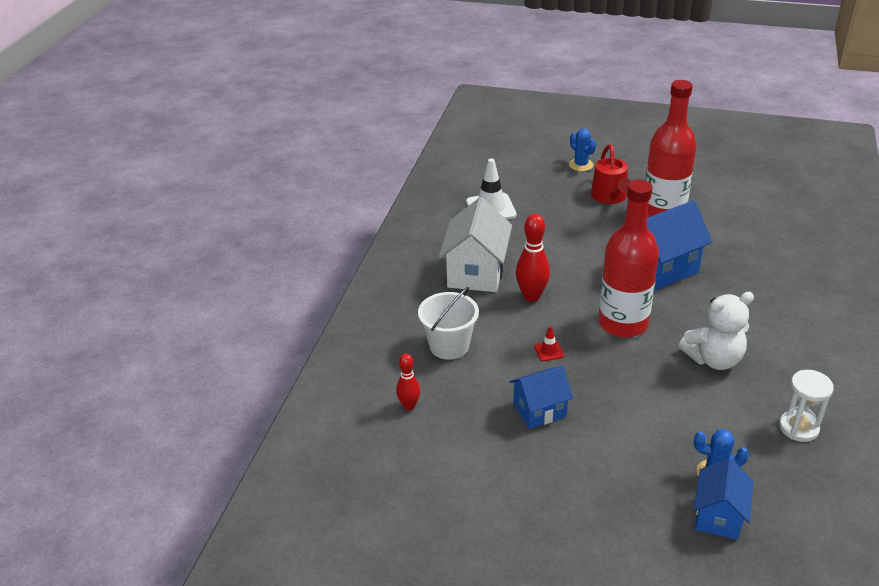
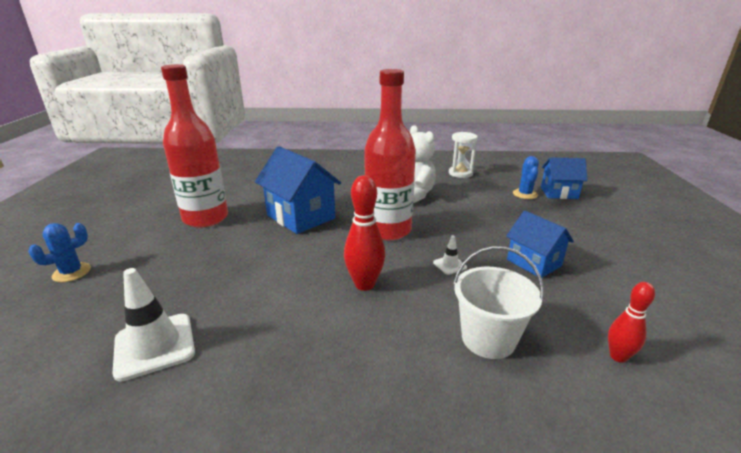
camera: 105 degrees left, 10 degrees down
(476, 273) = (327, 337): white house -> none
(549, 351) = (449, 265): red traffic cone -> white traffic cone
(610, 197) = (164, 247): red watering can -> none

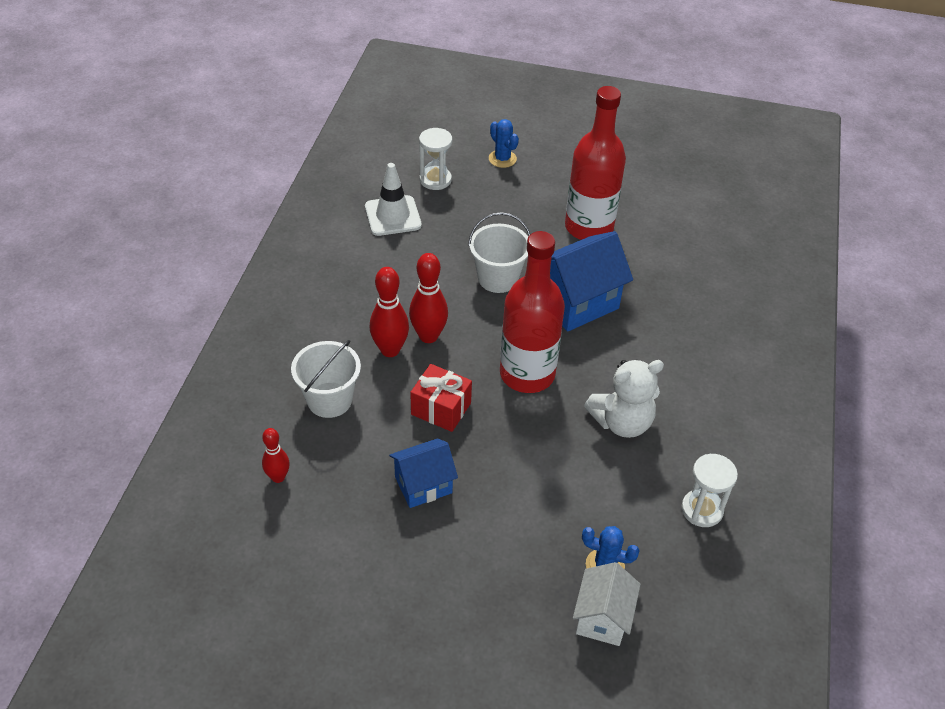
camera: 100 degrees right, 20 degrees up
(87, 318) = (435, 180): none -> white hourglass
(274, 255) = (498, 278): none -> white bucket
(394, 307) = (390, 350): none -> red bowling pin
(449, 265) = (441, 408): white traffic cone -> red gift
(559, 193) = (602, 618): blue house -> white house

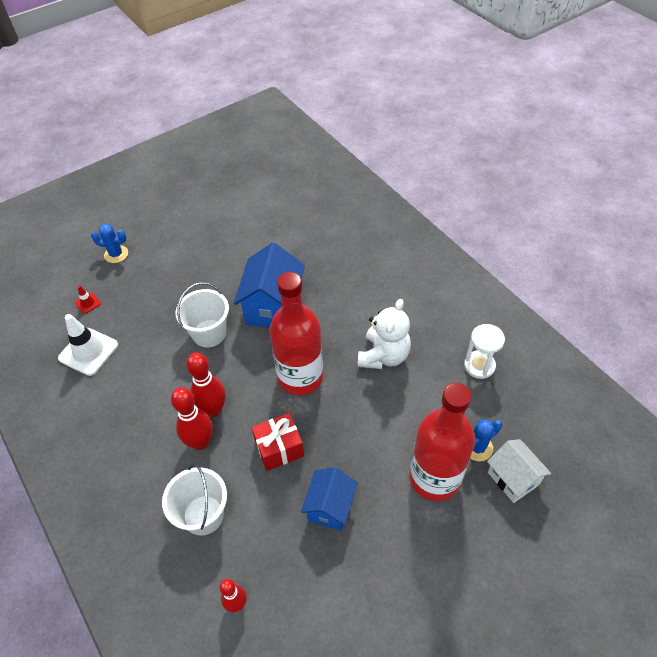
camera: 45 degrees left, 5 degrees up
(435, 180) = (88, 303): white hourglass -> red traffic cone
(589, 227) = (223, 255): red bottle -> red bottle (434, 478)

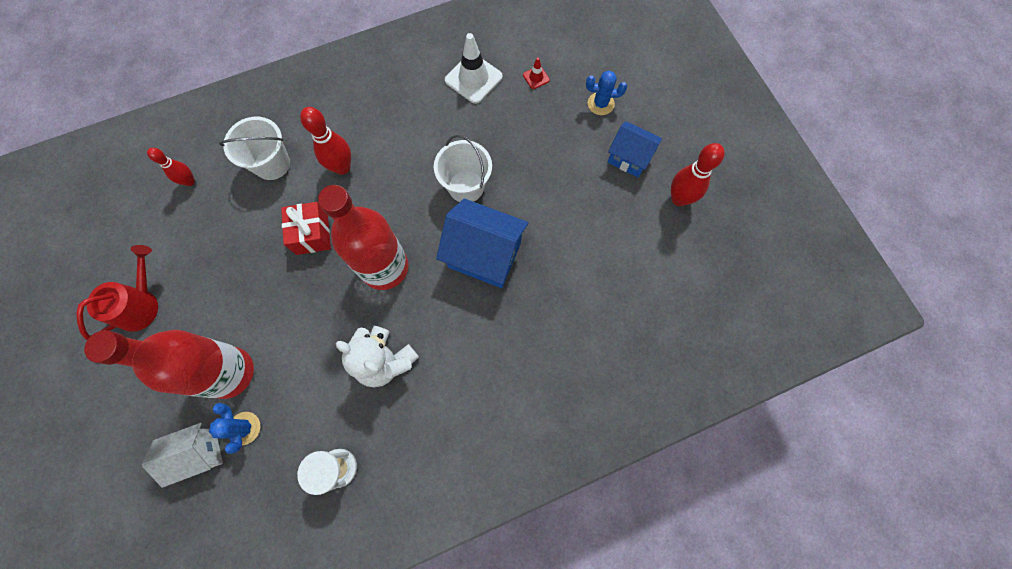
camera: 100 degrees right, 20 degrees up
(116, 254) = (600, 104): blue cactus -> blue cactus turned 75 degrees clockwise
(213, 409) = (373, 181): red bowling pin -> red bowling pin (679, 199)
(330, 507) = (239, 268): blue house -> blue house (629, 158)
(394, 598) = (141, 304): none -> red watering can

